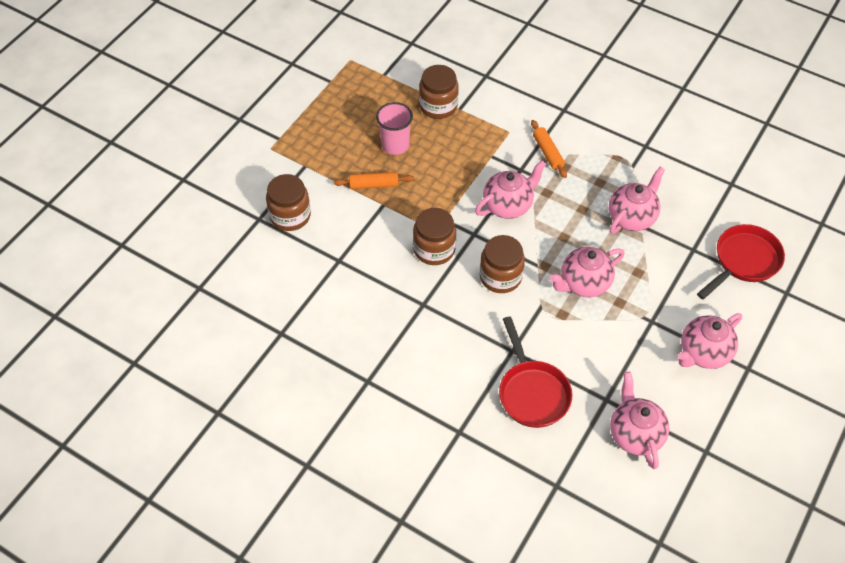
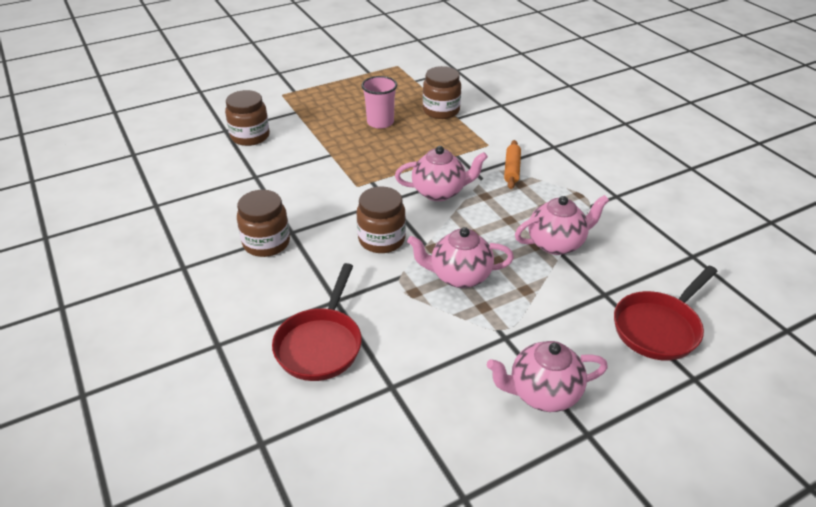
camera: 30 degrees right, 15 degrees down
(374, 184) = (336, 140): orange rolling pin -> none
(434, 249) = (342, 198): brown jar -> brown jar (266, 243)
(635, 434) = (394, 436): pink teapot -> none
(743, 261) = (659, 327): red pan -> red pan turned 150 degrees clockwise

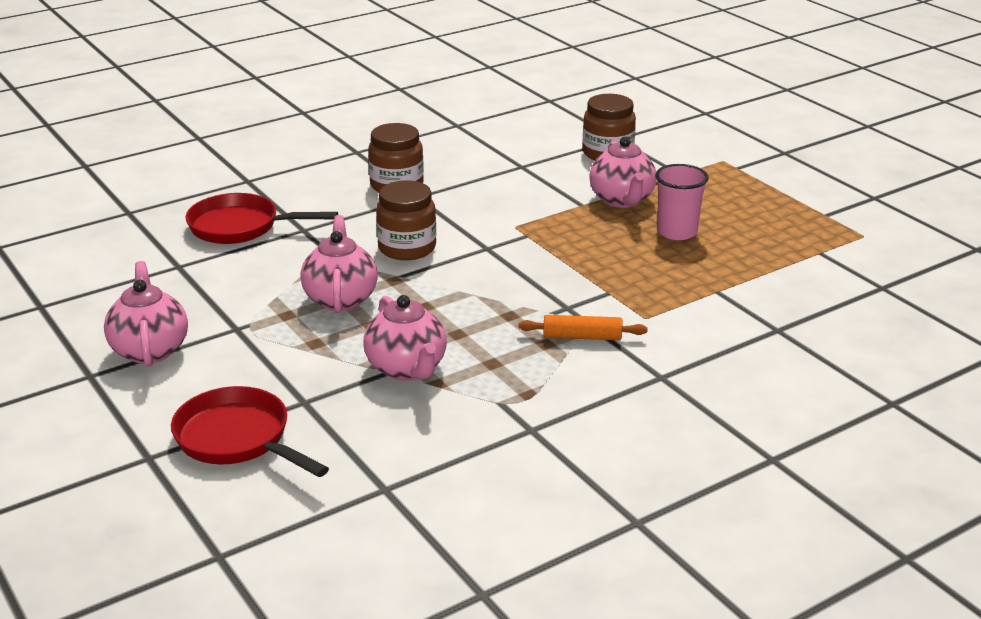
camera: 85 degrees right, 10 degrees down
(439, 192) = (512, 281): pink teapot -> pink teapot (622, 200)
(441, 111) = (732, 277): brown jar -> none

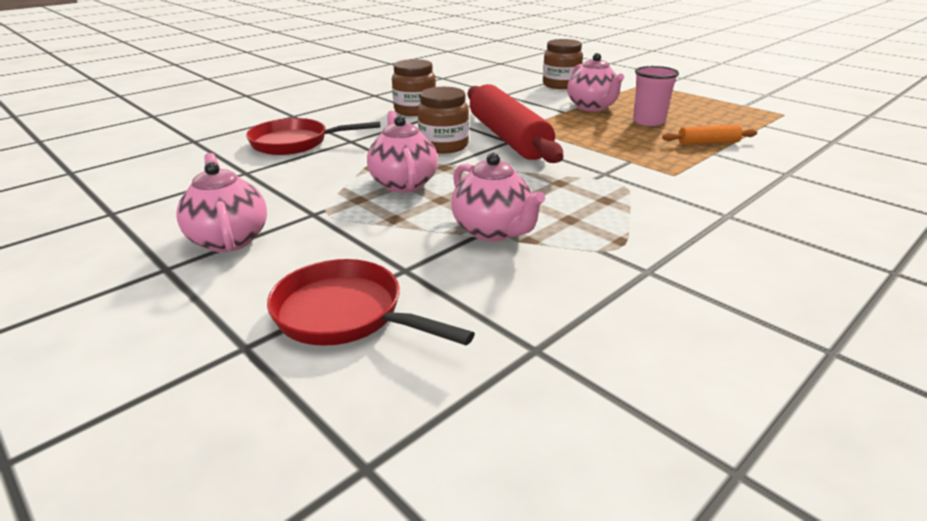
camera: 10 degrees left, 0 degrees up
(488, 242) = (508, 138): none -> red rolling pin
(582, 337) = (633, 192): orange rolling pin -> orange rolling pin (708, 143)

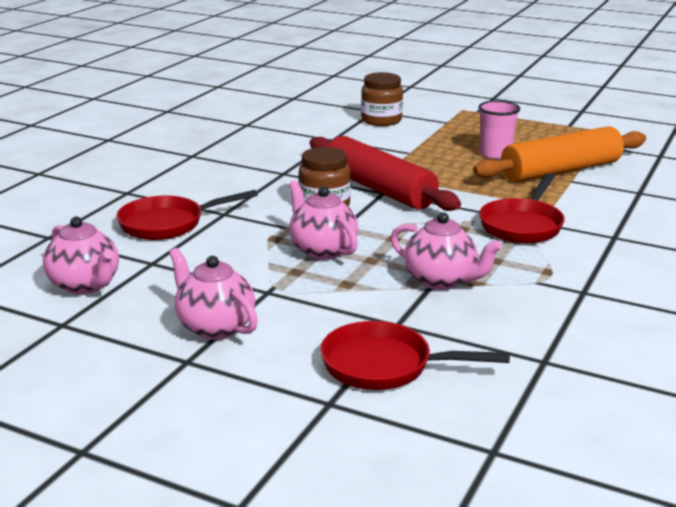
camera: 20 degrees left, 5 degrees down
(415, 110) = (257, 170): brown jar -> none
(592, 107) = (432, 144): pink teapot -> pink teapot (85, 285)
(627, 188) = (522, 225): none -> red pan
(708, 143) = (560, 171): orange rolling pin -> orange rolling pin, size x2.25

